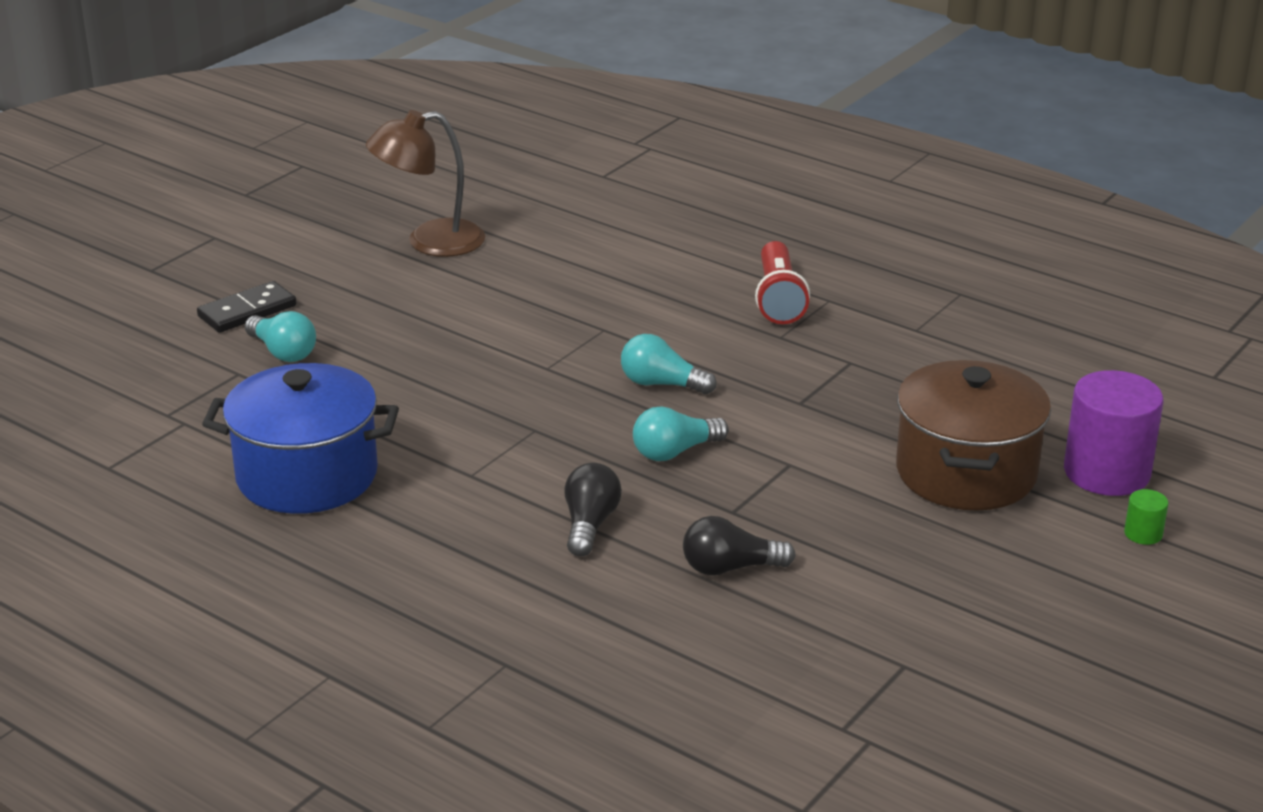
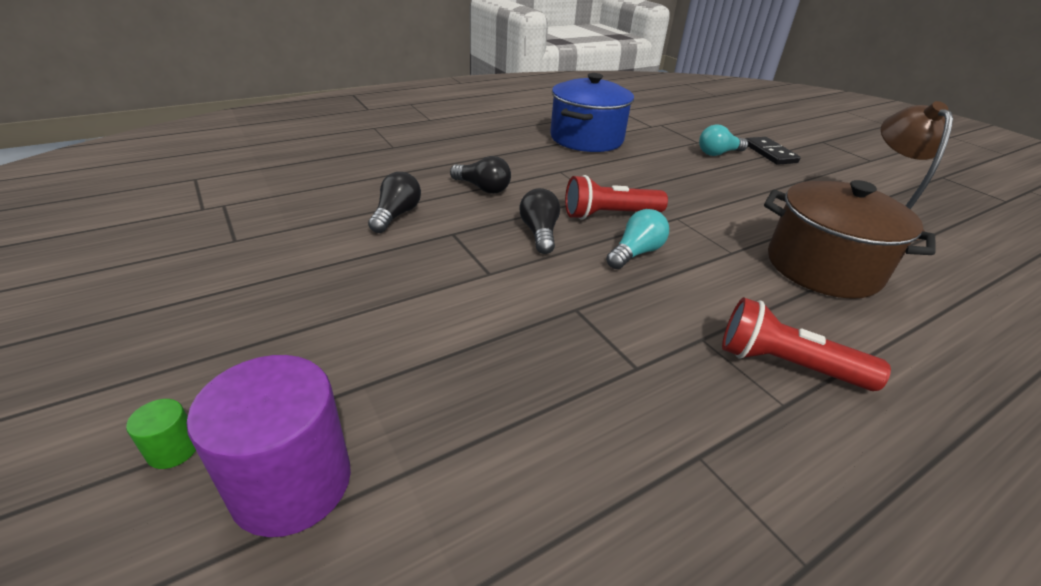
camera: 110 degrees right, 5 degrees up
(582, 413) = (609, 215): none -> red flashlight
(675, 452) = (539, 233): turquoise light bulb -> black light bulb
(966, 473) = (396, 363): brown pot -> brown pot (822, 267)

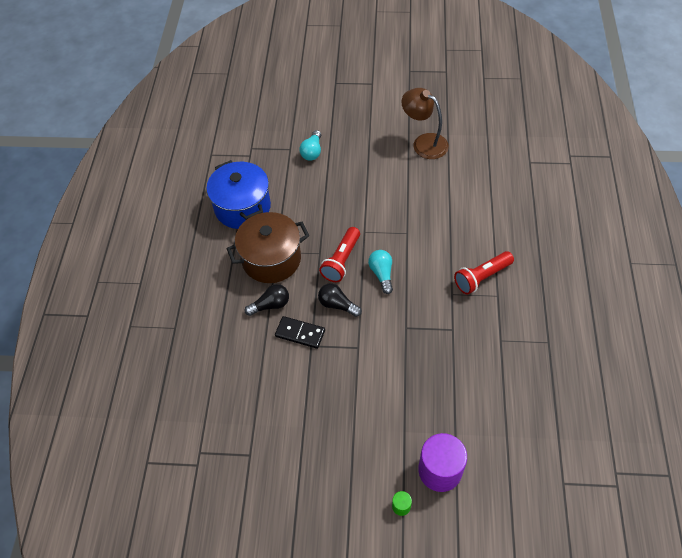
camera: 50 degrees left, 20 degrees up
(396, 215) = (273, 364): black light bulb -> none
(769, 153) = (330, 125): black domino -> black domino (300, 333)
(822, 267) = (440, 207): brown pot -> brown pot (271, 259)

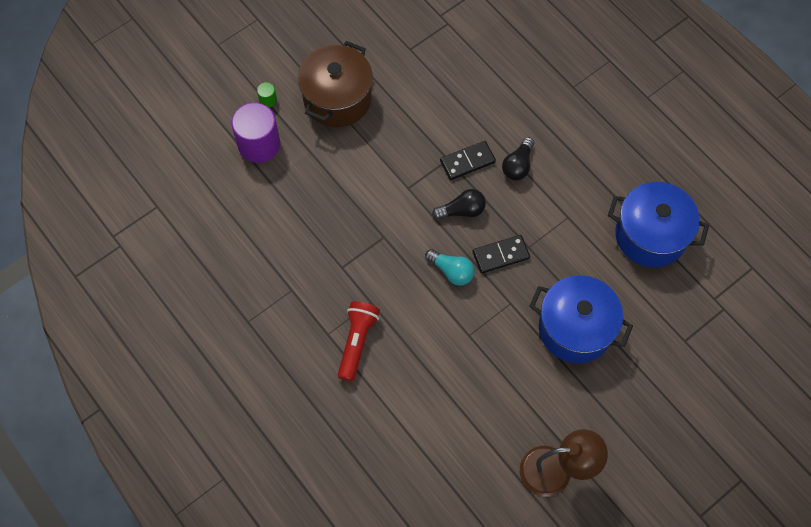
camera: 135 degrees right, 10 degrees up
(271, 259) = (564, 206): brown pot -> brown pot (337, 99)
(312, 152) = (659, 356): turquoise light bulb -> none
(341, 194) = (575, 328): none -> blue pot
(341, 261) = (501, 255): red flashlight -> black domino

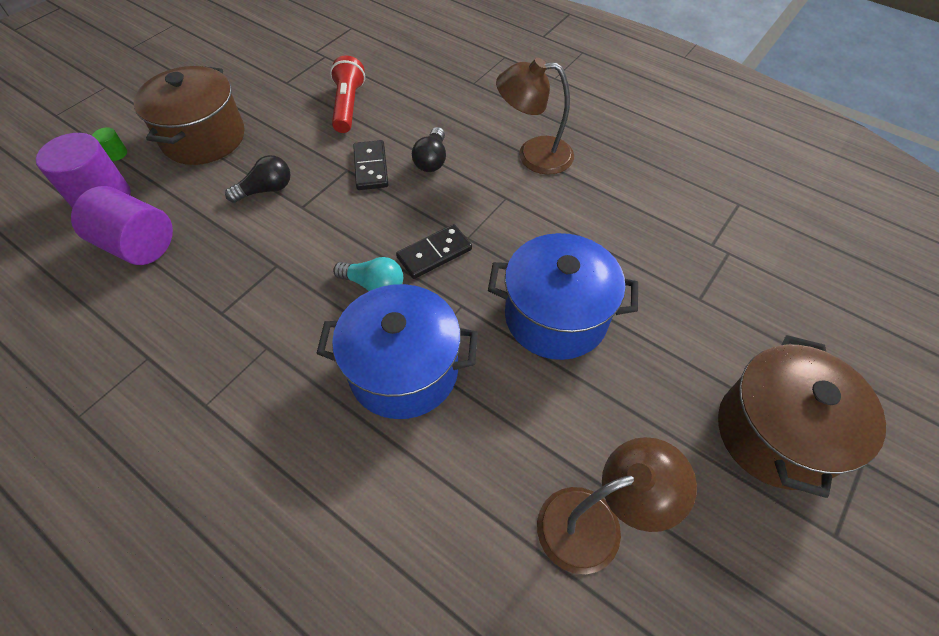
camera: 15 degrees left, 10 degrees down
(285, 194) = (138, 245): none -> purple cylinder
(357, 342) = (250, 406): red flashlight -> red flashlight (348, 106)
(462, 210) = (374, 216): black light bulb -> black light bulb (266, 190)
(467, 161) = (371, 167): black domino -> black domino turned 60 degrees counterclockwise
(602, 180) = (533, 155): none -> brown lamp
(650, 235) = (609, 196): blue pot -> blue pot (404, 370)
(693, 447) = (775, 433): none -> brown pot

